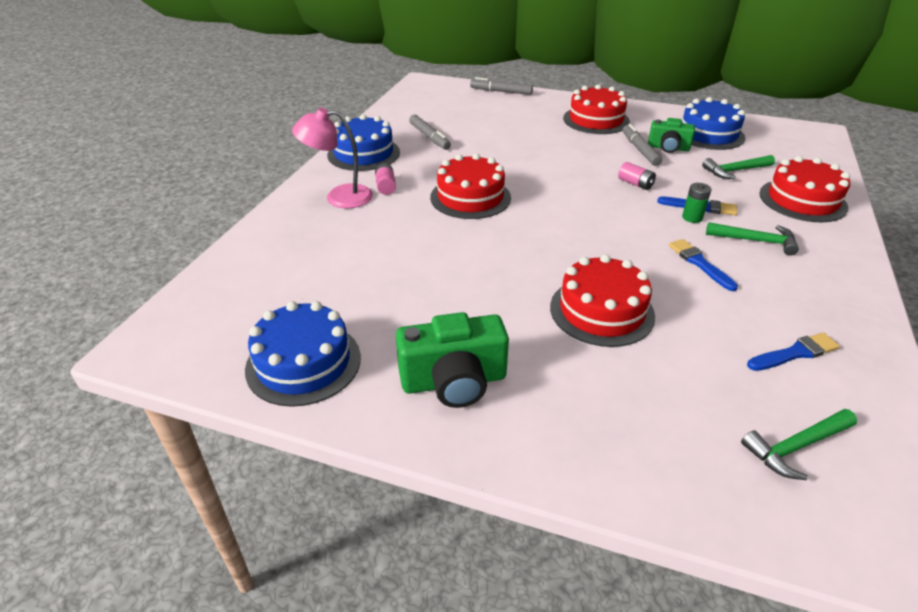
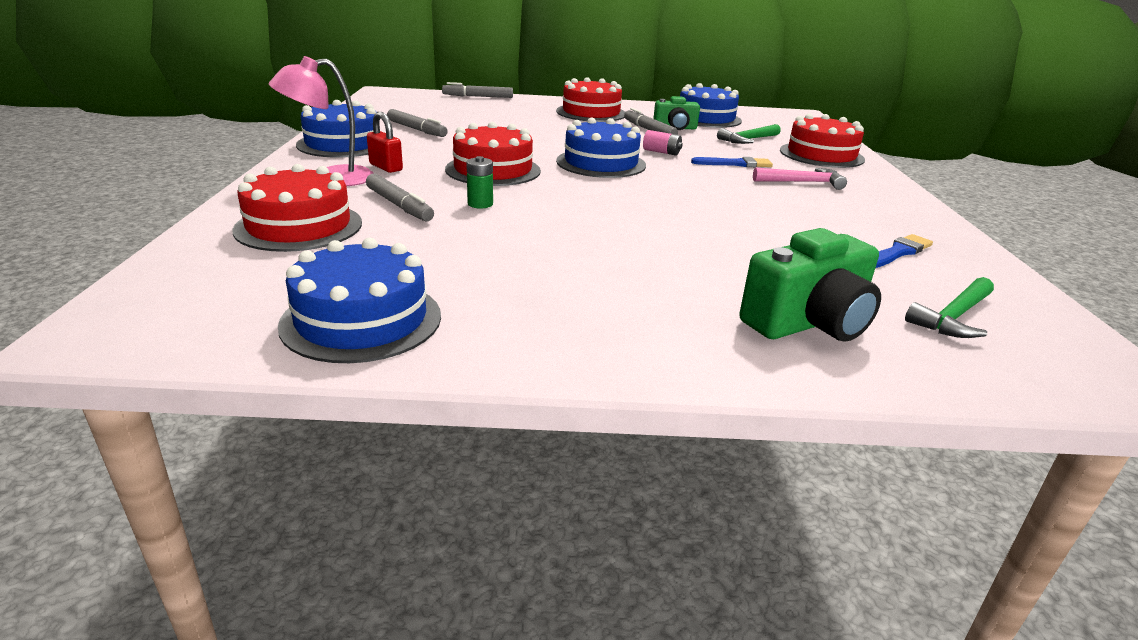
camera: 20 degrees left, 10 degrees down
(378, 236) = (399, 205): none -> grey marker
(385, 186) = (386, 167): pink battery -> red padlock
(454, 381) = (569, 313): green camera -> green camera (808, 323)
(569, 195) = (601, 163): none -> blue cake
(601, 311) = (694, 241): red cake -> red cake (299, 226)
(692, 217) = (732, 171): green battery -> green battery (480, 204)
(699, 263) = (763, 200): blue brush -> none
(756, 241) = (802, 182): green hammer -> pink hammer

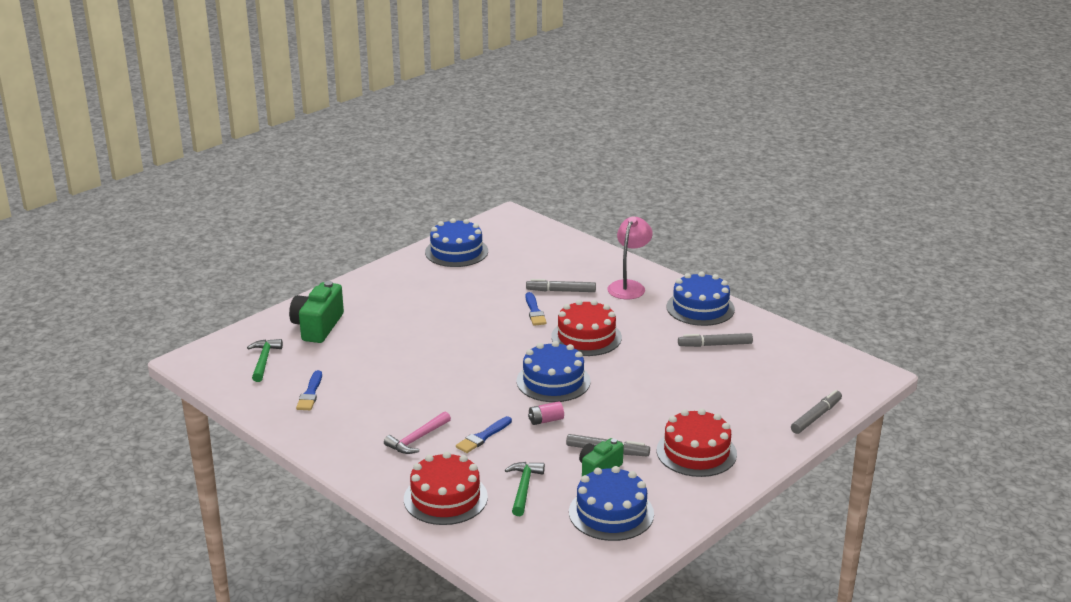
camera: 135 degrees right, 0 degrees up
(299, 226) = (563, 262): red cake -> none
(386, 167) = (632, 306): red padlock -> none
(480, 204) = (534, 311): green battery -> blue brush

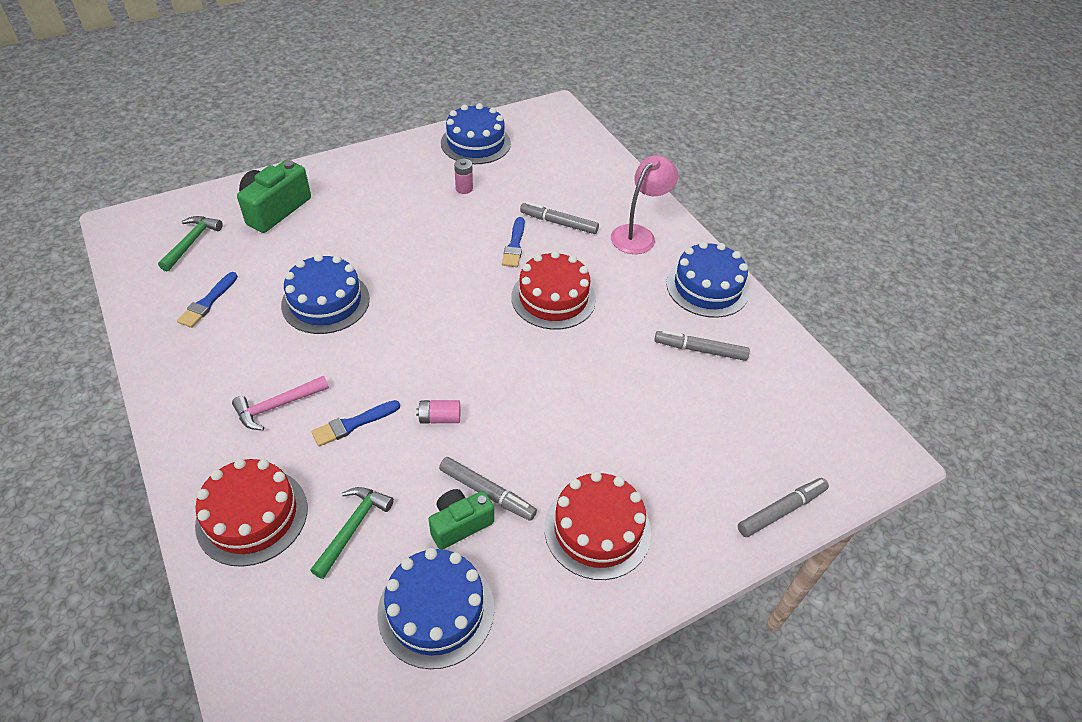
camera: 15 degrees right, 20 degrees up
(468, 283) = (464, 188): none -> pink battery
(553, 381) = (481, 357): blue cake -> blue cake (325, 302)

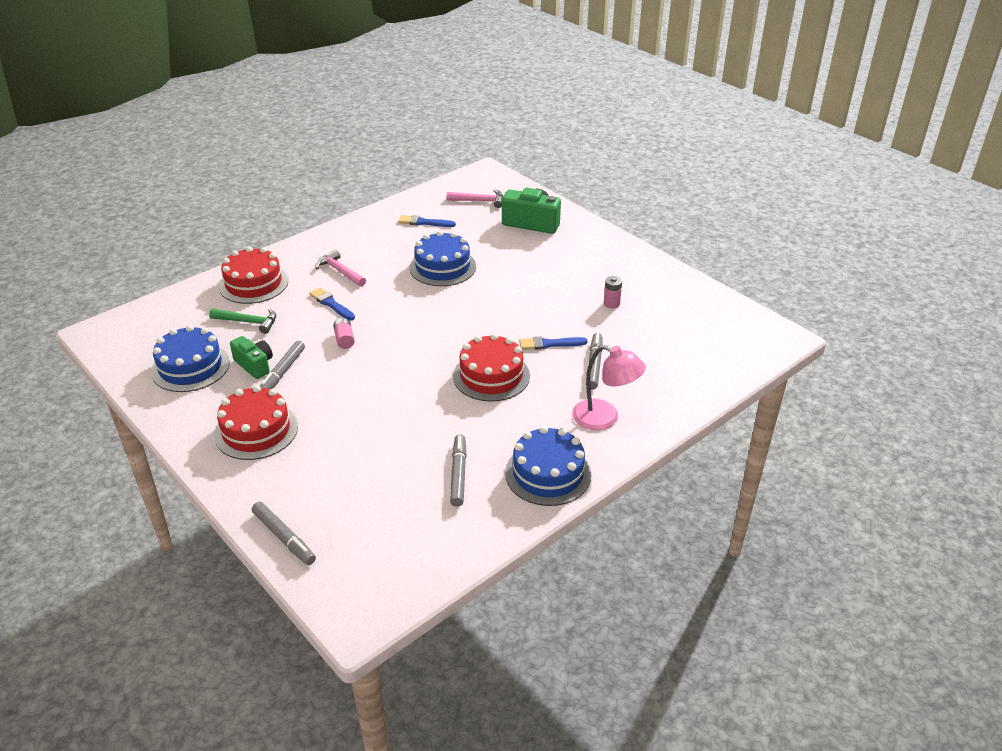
camera: 80 degrees right, 10 degrees down
(191, 242) = (479, 201): green hammer -> pink hammer
(475, 143) = (683, 298): blue cake -> none

